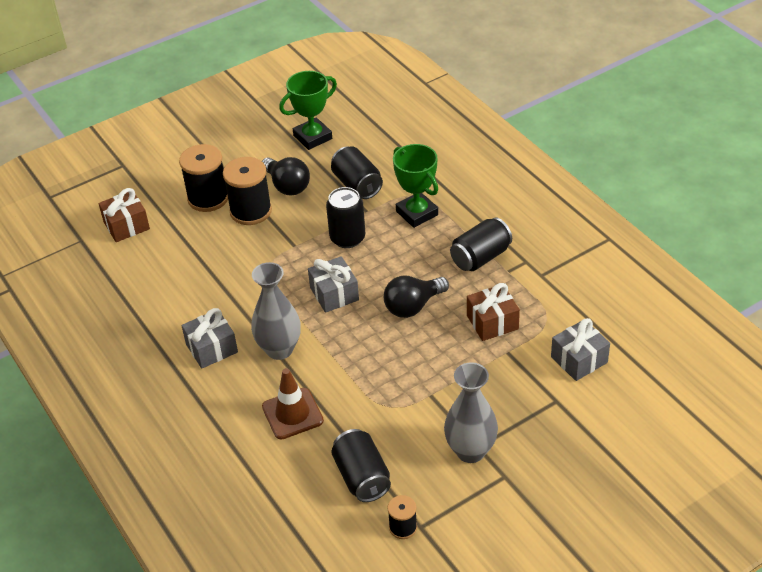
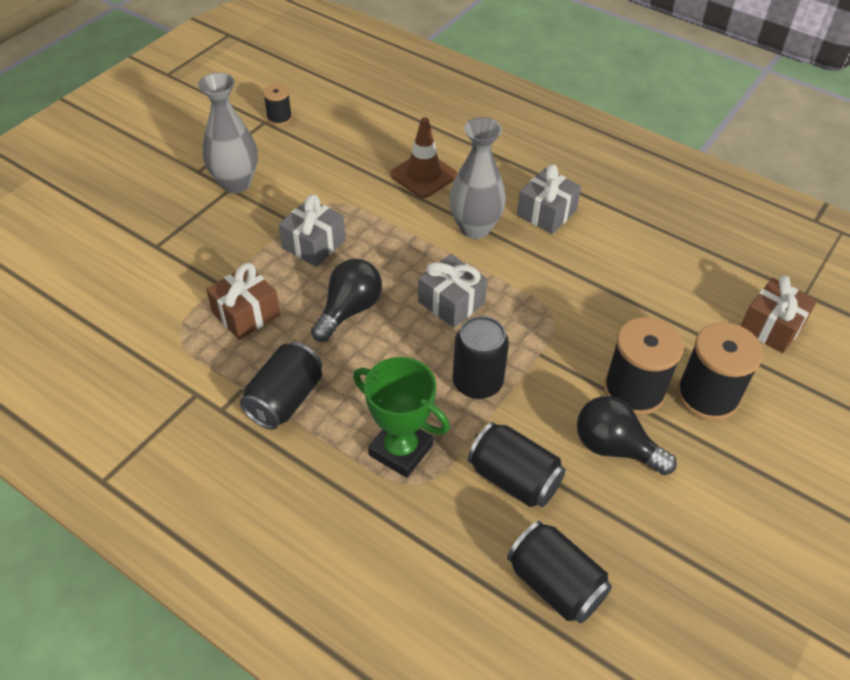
camera: 155 degrees right, 5 degrees up
(312, 137) = (643, 562): green trophy -> none
(362, 477) = (331, 143): black can -> black can (555, 584)
(579, 359) = (134, 294): grey gift -> grey gift (314, 244)

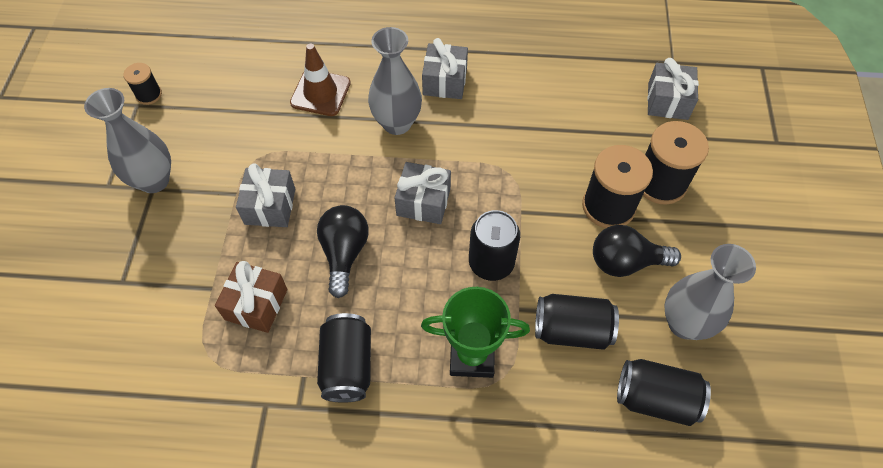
camera: 30 degrees left, 10 degrees up
(637, 534) = (684, 323): none -> grey vase
(771, 327) = (667, 101): brown gift -> grey gift

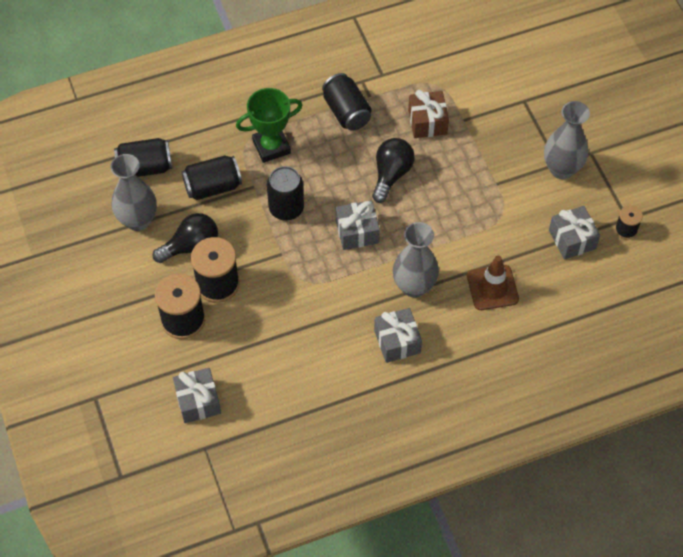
camera: 155 degrees right, 0 degrees up
(270, 206) = (465, 184): grey gift -> grey gift (572, 239)
(344, 253) = (391, 174): black light bulb -> black light bulb turned 135 degrees counterclockwise

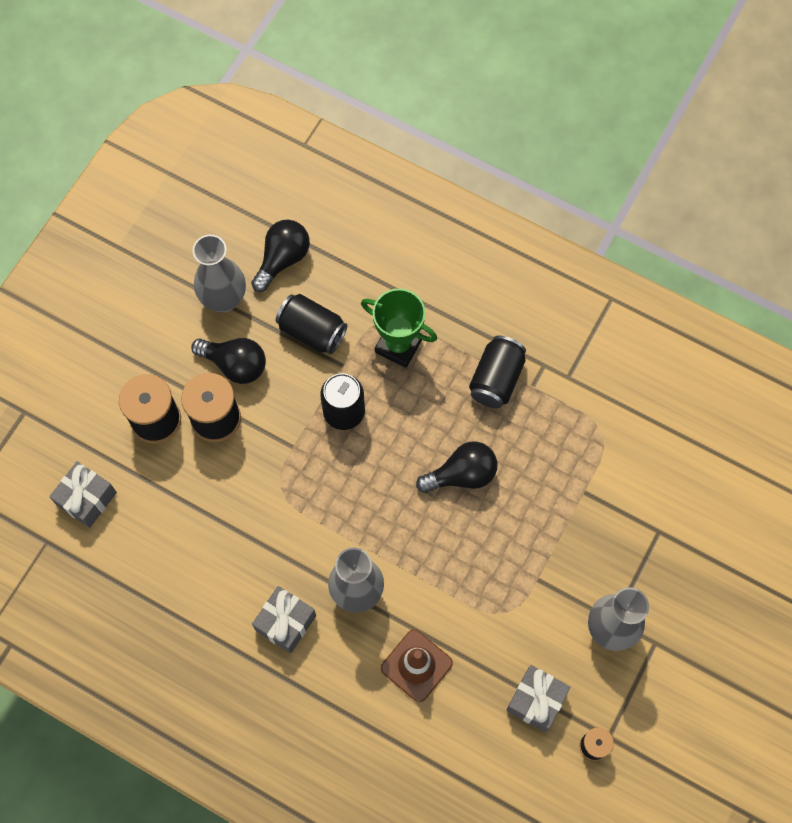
camera: 50 degrees right, 10 degrees up
(145, 167) = (282, 259): black can -> black light bulb
(357, 232) = (372, 494): grey gift -> none
(427, 122) = (551, 461): brown gift -> none

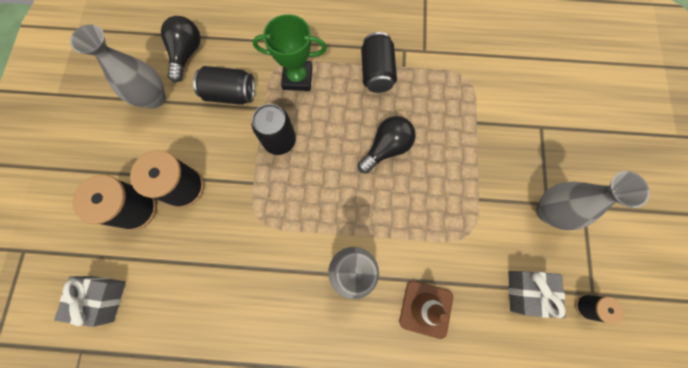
camera: 25 degrees left, 5 degrees up
(235, 365) = (182, 141): black light bulb -> none
(285, 622) = (308, 324): grey gift -> none

